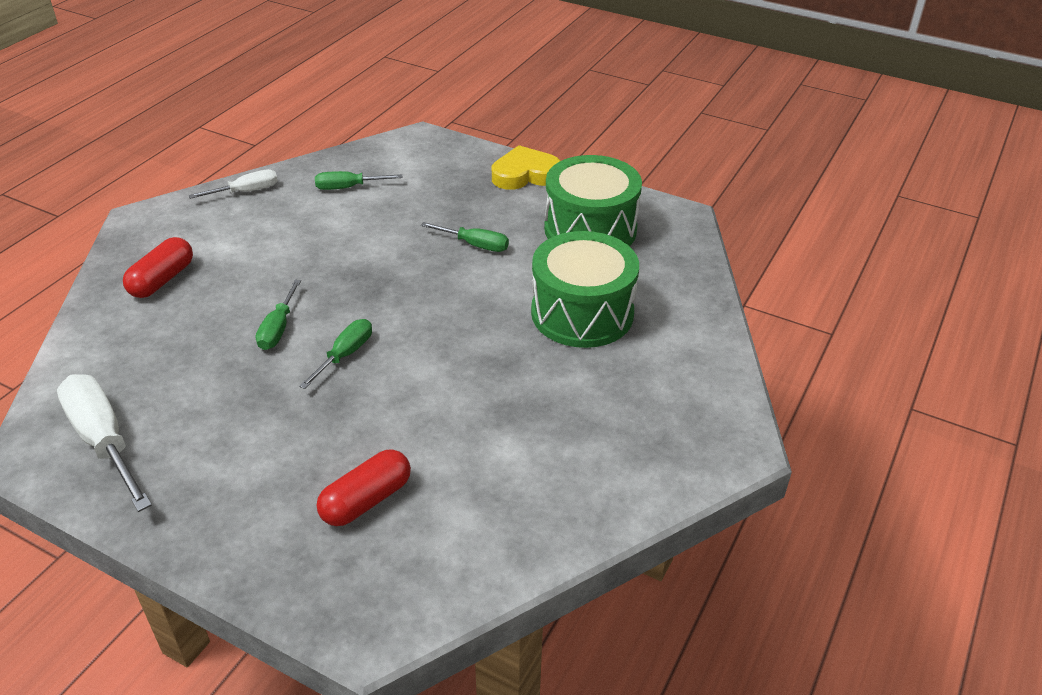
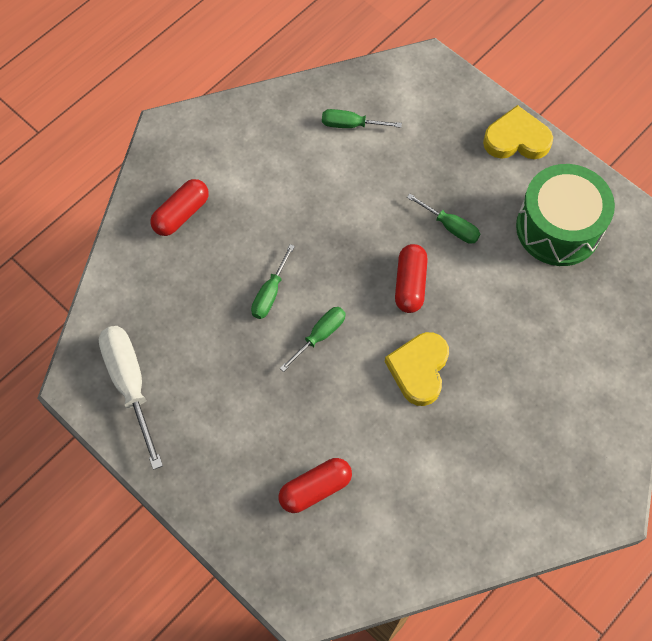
camera: 15 degrees right, 25 degrees up
(246, 191) = (259, 112): white screwdriver -> none
(442, 295) = (410, 284): none -> red capsule
(471, 364) = (419, 369): none -> yellow heart
(582, 313) = (524, 332): green drum -> none

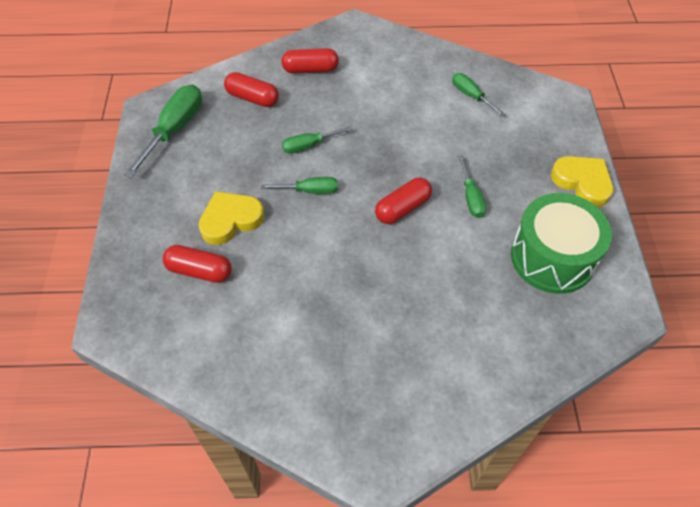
camera: 45 degrees right, 10 degrees down
(130, 385) = (174, 130): white screwdriver -> green screwdriver
(163, 289) = (252, 98): none -> red capsule
(419, 369) = (347, 261): yellow heart -> yellow heart (230, 220)

